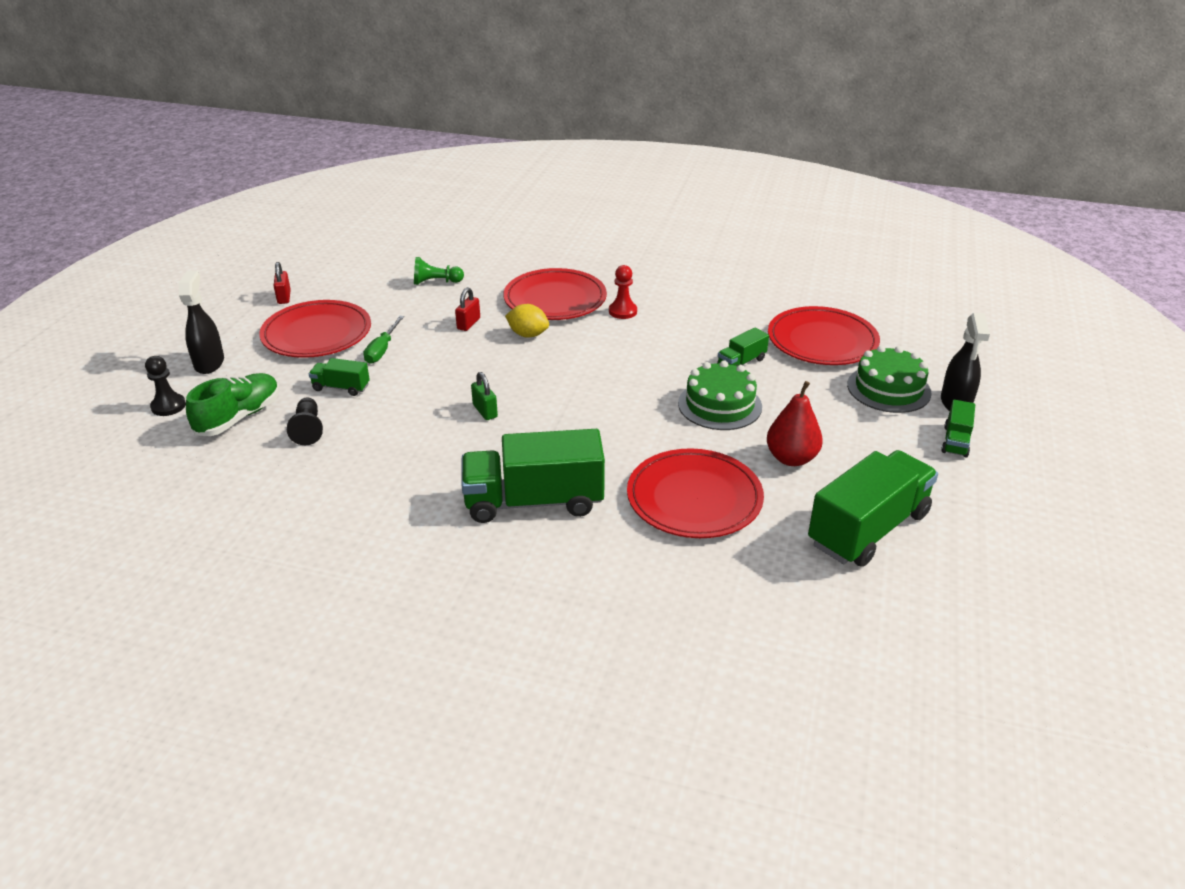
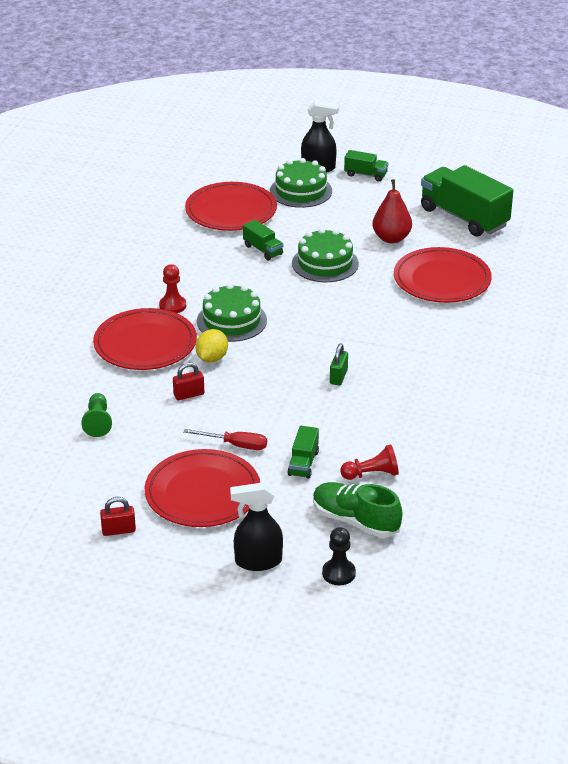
camera: 90 degrees left, 0 degrees up
(308, 429) = (371, 474): black pawn -> red pawn
(382, 350) = (235, 445): green screwdriver -> red screwdriver
(468, 324) = (189, 395): red padlock -> red padlock turned 45 degrees counterclockwise
(485, 411) = (338, 377): green padlock -> green padlock turned 45 degrees counterclockwise
(533, 501) = (455, 348): green truck -> none
(595, 345) = (231, 321): none -> green cake

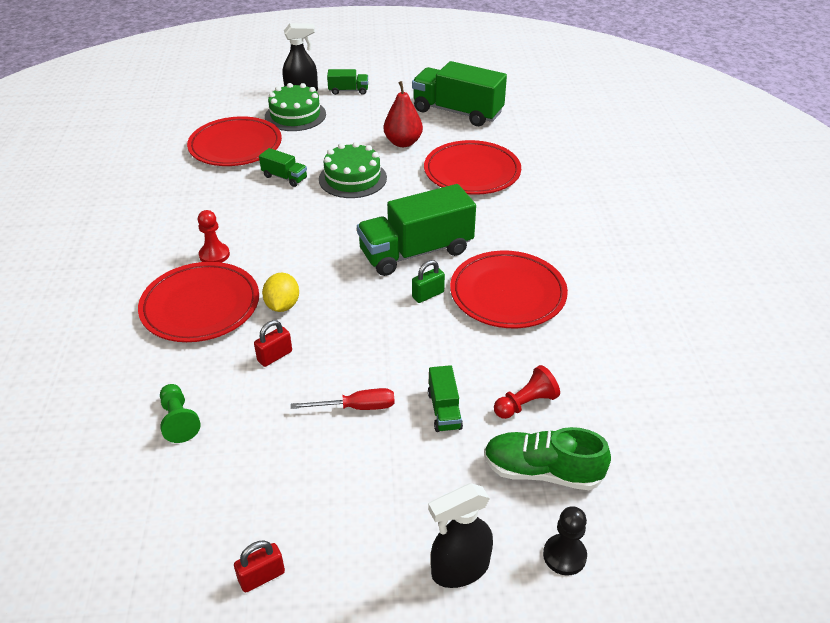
camera: 20 degrees left, 5 degrees up
(202, 493) = (346, 486): red plate -> red plate (507, 294)
(231, 321) = (285, 258): green cake -> none
(338, 377) = (428, 295): green padlock -> green padlock turned 60 degrees clockwise
(348, 340) = (416, 252): none -> green truck

